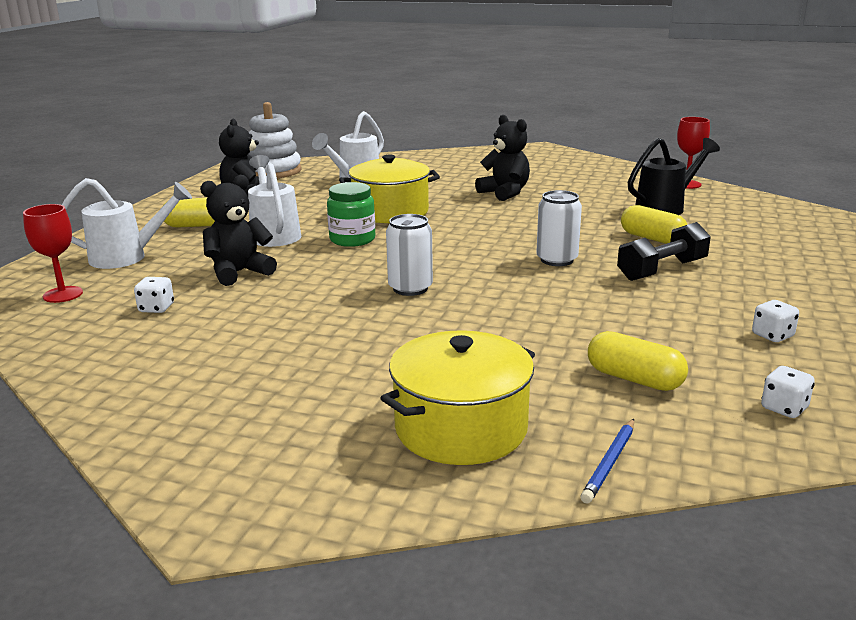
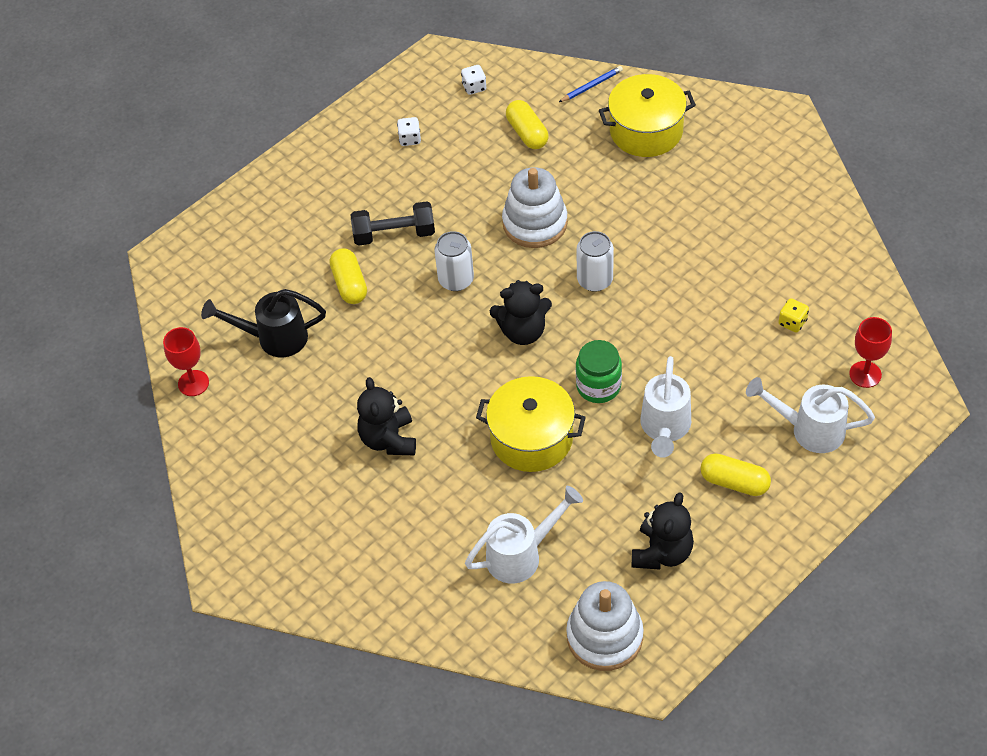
camera: 150 degrees left, 30 degrees up
(156, 308) = (792, 322): white dice -> yellow dice
(239, 272) = (717, 358): black teddy bear -> black teddy bear (523, 331)
(522, 309) = (535, 223): none -> white stacking toy

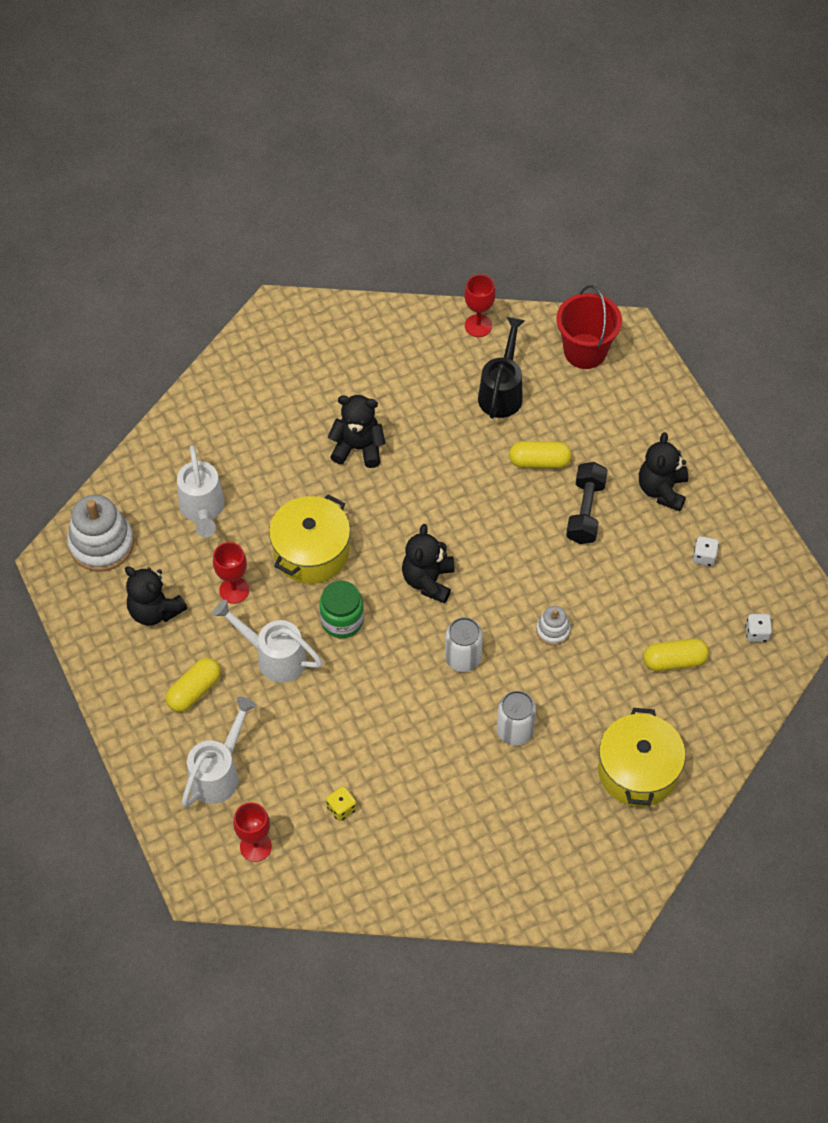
camera: 105 degrees right, 5 degrees up
(200, 285) = (585, 351): none -> red bucket
(347, 185) = (662, 490): none -> black teddy bear
(456, 280) = (510, 545): white can -> white can (514, 731)
(535, 223) = (553, 630): white stacking toy -> white stacking toy, size x0.52
(592, 86) = (720, 742): blue pencil -> none
(606, 490) = (234, 590): none -> red goblet

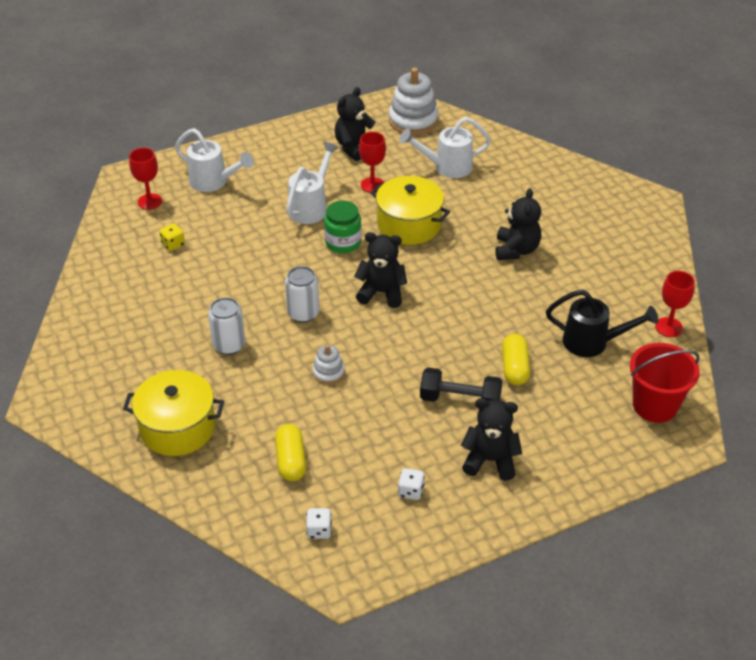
camera: 90 degrees right, 15 degrees down
(194, 690) = (284, 168): yellow capsule -> none

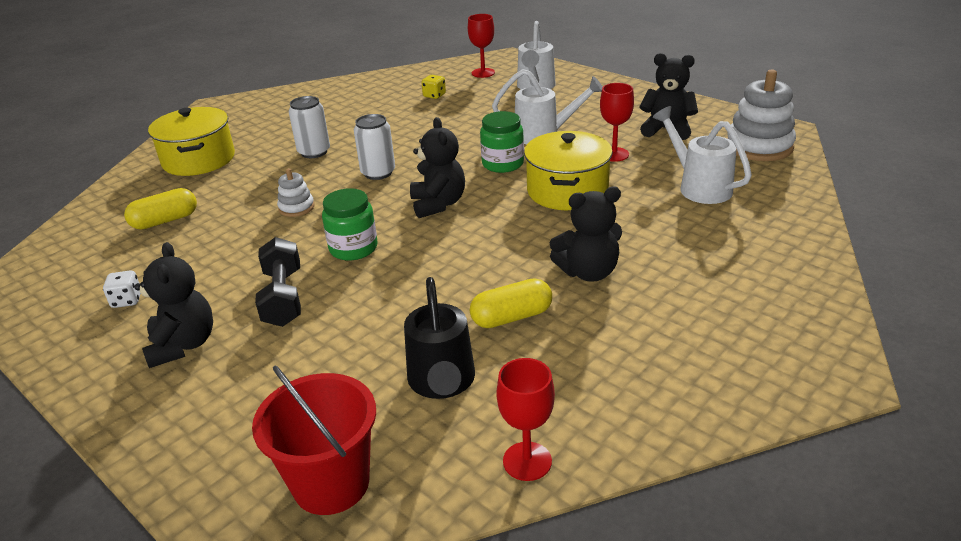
camera: 70 degrees right, 10 degrees down
(319, 530) = (69, 260): white dice -> none
(416, 351) = (353, 248): none -> green jar
(514, 368) = (357, 325): yellow capsule -> yellow capsule (511, 317)

